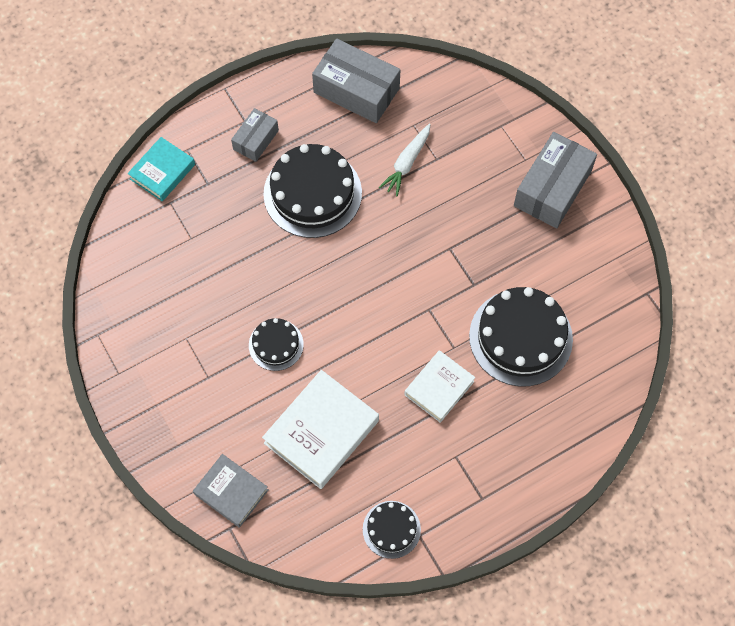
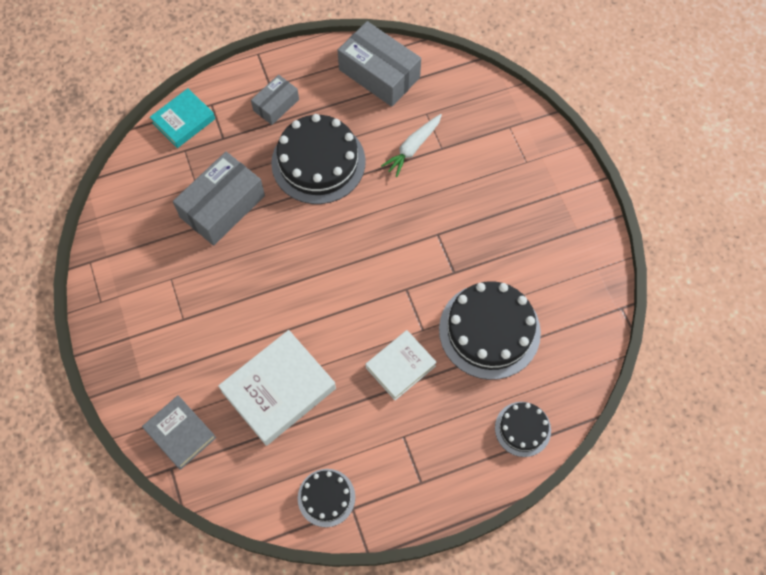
camera: 10 degrees right, 0 degrees up
(276, 345) = (253, 299): black cake -> black cake (522, 429)
(552, 188) = (547, 193): grey box -> grey box (222, 206)

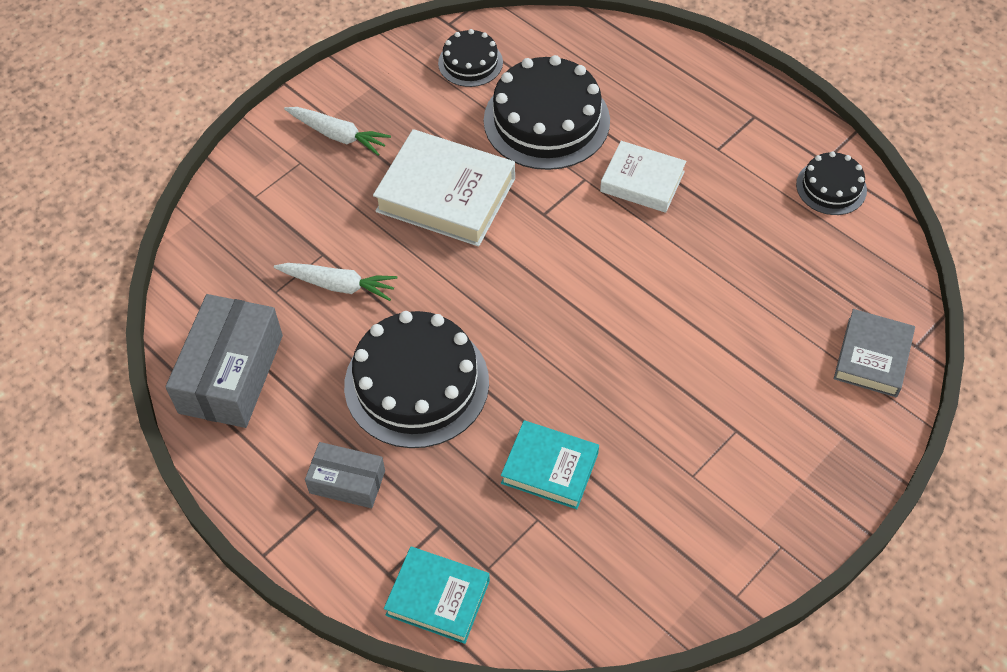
camera: 115 degrees left, 10 degrees down
(222, 206) = (550, 468): grey box -> turquoise book
(279, 390) = (750, 283): white book -> white book (446, 195)
(522, 429) = (638, 57): black cake -> black cake (470, 62)
(540, 192) = (338, 135): none -> white carrot

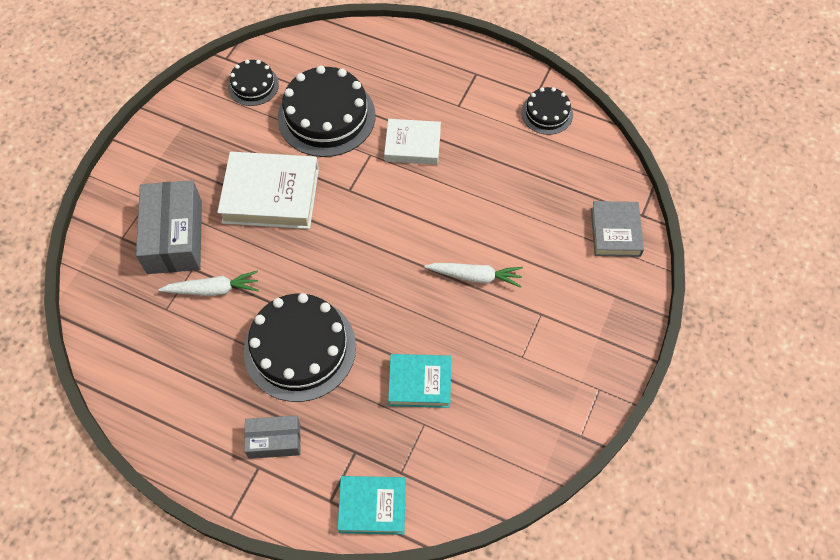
camera: 20 degrees left, 5 degrees up
(231, 374) = (155, 384): grey box -> grey box (175, 237)
(338, 135) = (171, 170): white carrot -> white carrot (475, 276)

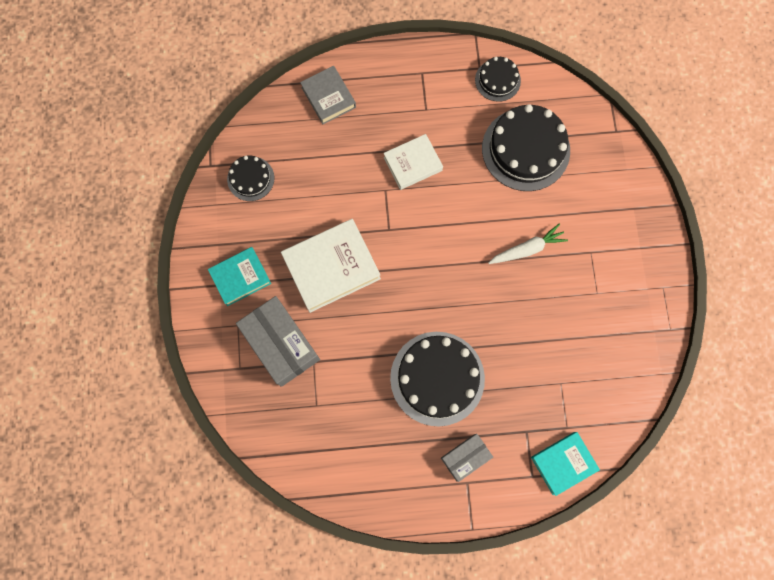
camera: 30 degrees left, 15 degrees up
(213, 289) = (341, 369): white carrot -> none
(326, 116) = (329, 175): black cake -> black cake (525, 149)
(420, 383) = (539, 354): turquoise book -> turquoise book (240, 277)
(615, 232) = (605, 156): grey book -> grey book (328, 97)

